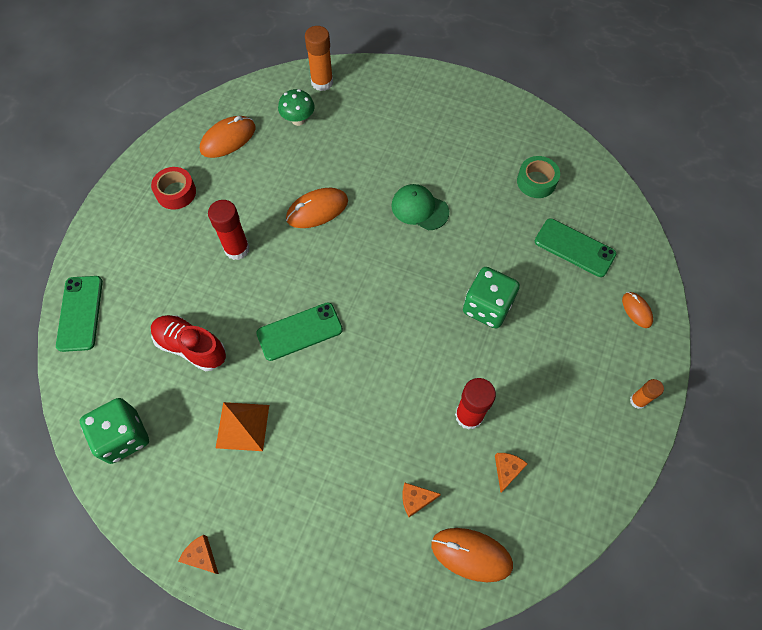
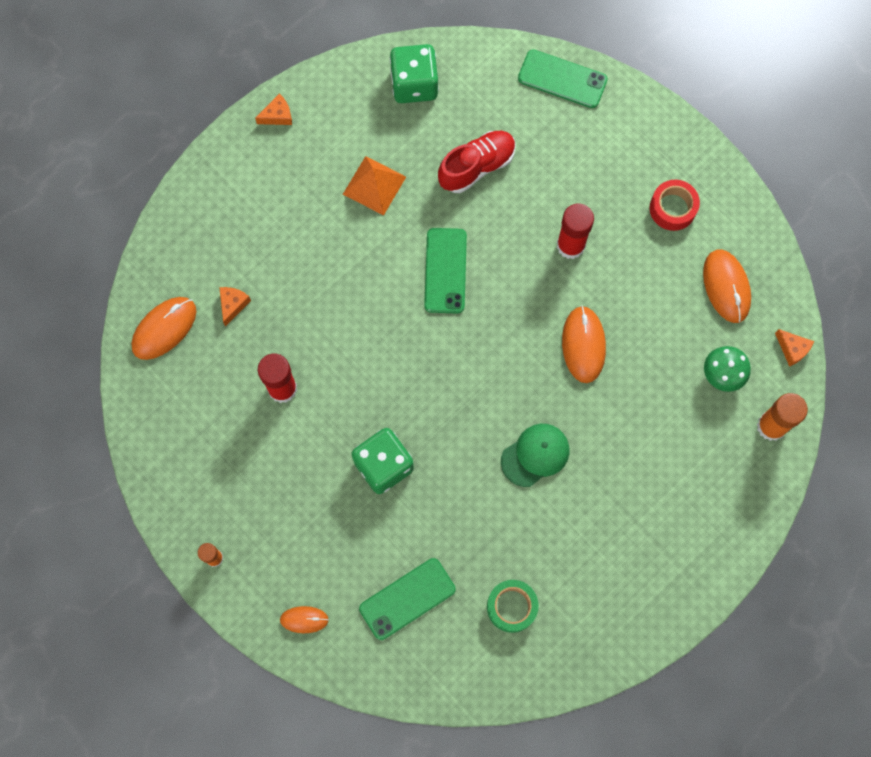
camera: 115 degrees right, 10 degrees up
(507, 470) = (216, 396): orange cheese -> orange cheese (792, 349)

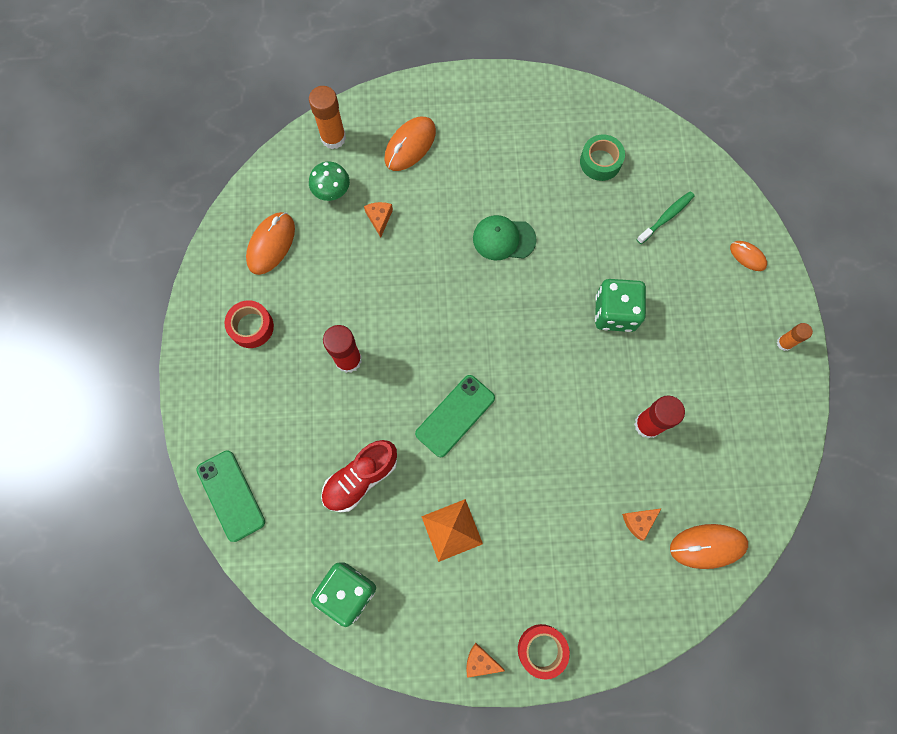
camera: 140 degrees left, 0 degrees up
(238, 157) = (542, 650): none -> red tape
(407, 599) = (666, 217): green phone -> green toothbrush
(476, 167) = (361, 478): red shoe -> red shoe turned 45 degrees counterclockwise
(583, 345) = (405, 283): orange mouse -> orange mouse (410, 145)
(792, 349) = (270, 172): orange cheese -> orange cheese (379, 218)

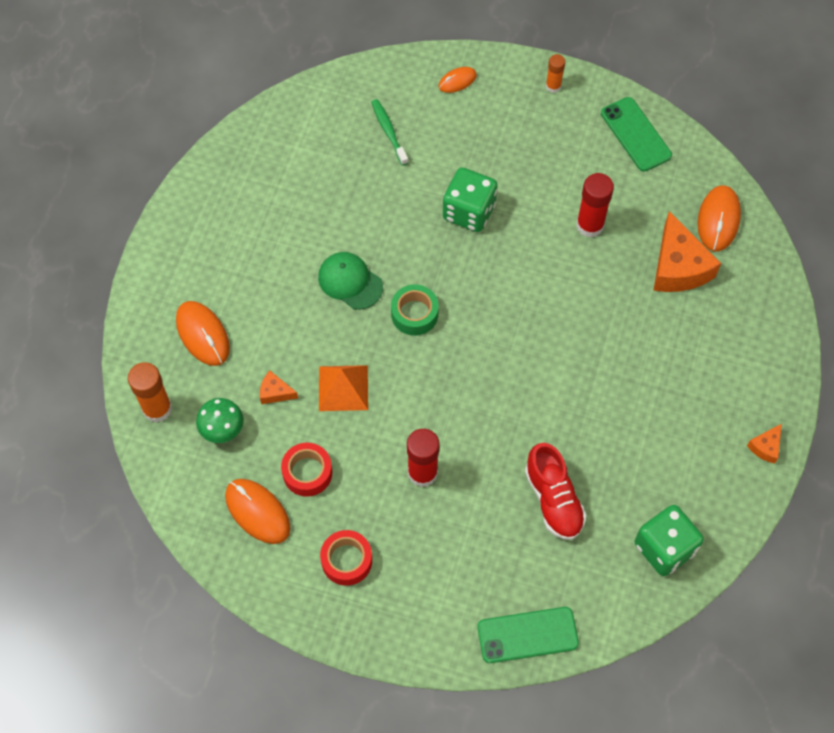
camera: 70 degrees left, 10 degrees down
(451, 530) = (633, 431): orange pyramid -> orange pyramid (343, 388)
(455, 416) = (520, 390): green phone -> green phone (635, 134)
(503, 239) = (350, 282): green cap -> green cap turned 105 degrees clockwise
(542, 650) = (770, 390): red tape -> red tape (307, 473)
(600, 162) = (304, 165): green tape -> green tape (414, 314)
(639, 522) = (678, 267): orange cheese -> orange cheese, size x2.11

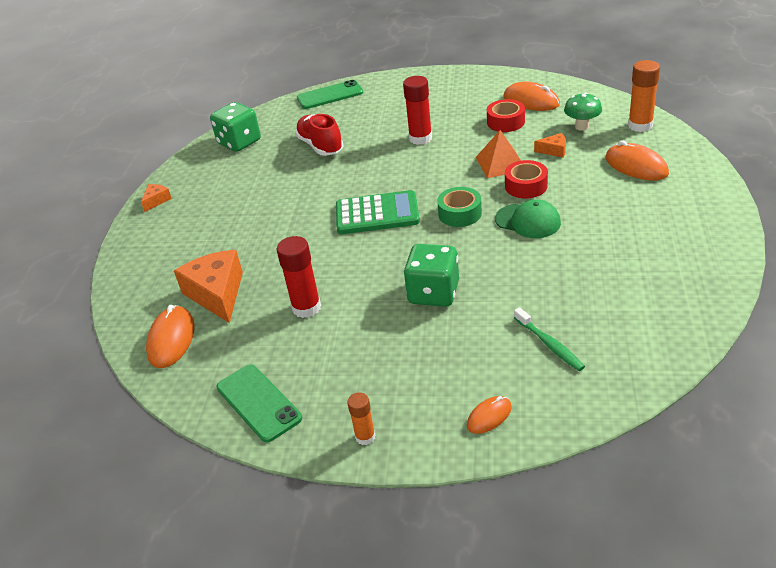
camera: 175 degrees right, 25 degrees down
(346, 560) = (458, 96): red tape -> red tape (526, 186)
(502, 340) = (377, 214): none -> green calculator

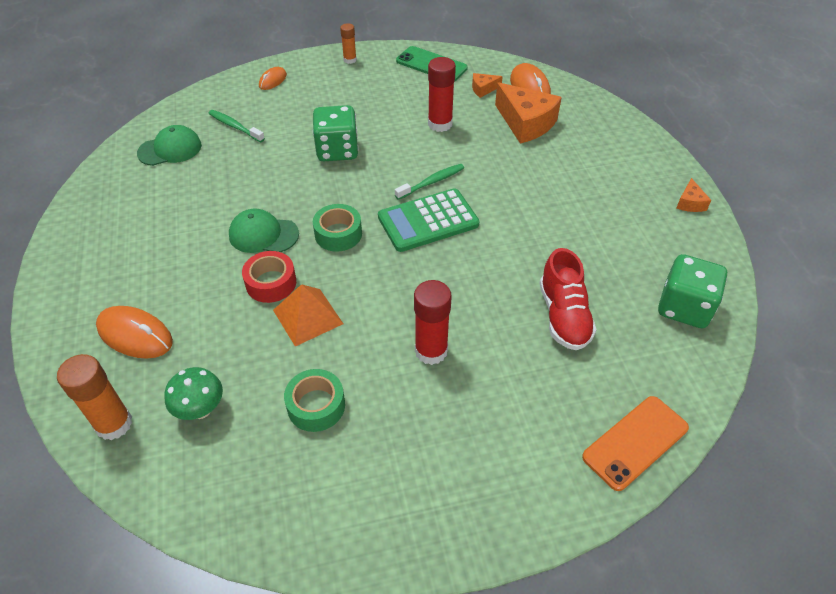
camera: 155 degrees right, 10 degrees up
(320, 146) = (563, 316): red shoe -> red shoe turned 45 degrees clockwise
(330, 95) = (635, 442): green phone -> orange phone
(354, 246) = (432, 182): none -> green toothbrush
(505, 122) = (316, 406): red tape -> green tape
(531, 101) = (283, 470): orange mouse -> none
(554, 150) = (240, 350): orange cheese -> orange cheese (483, 89)
(631, 325) = (170, 149): none -> green cap

